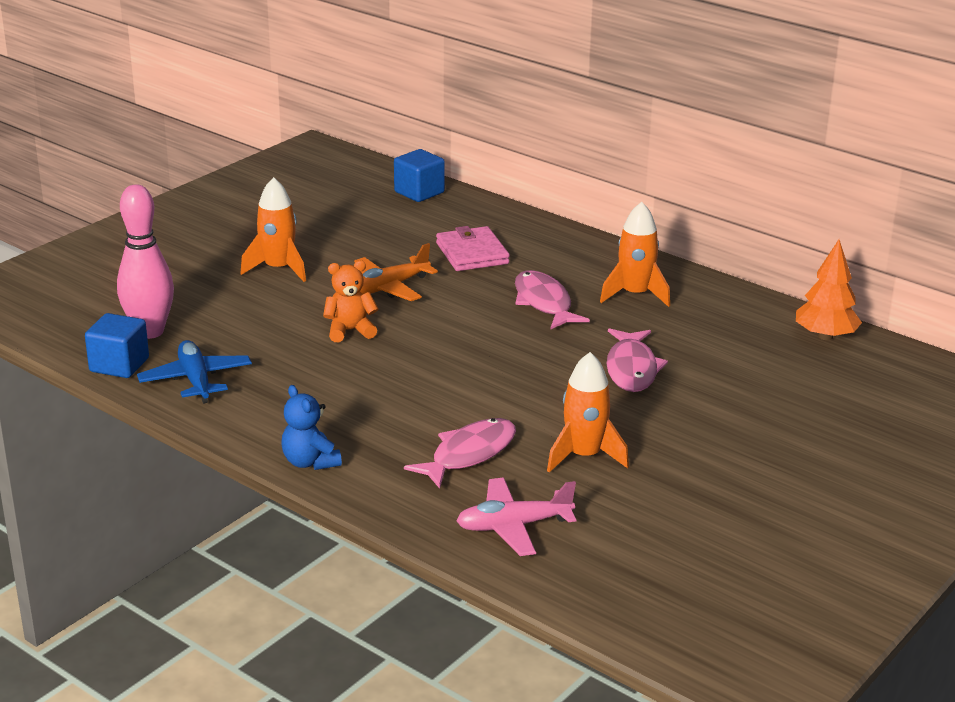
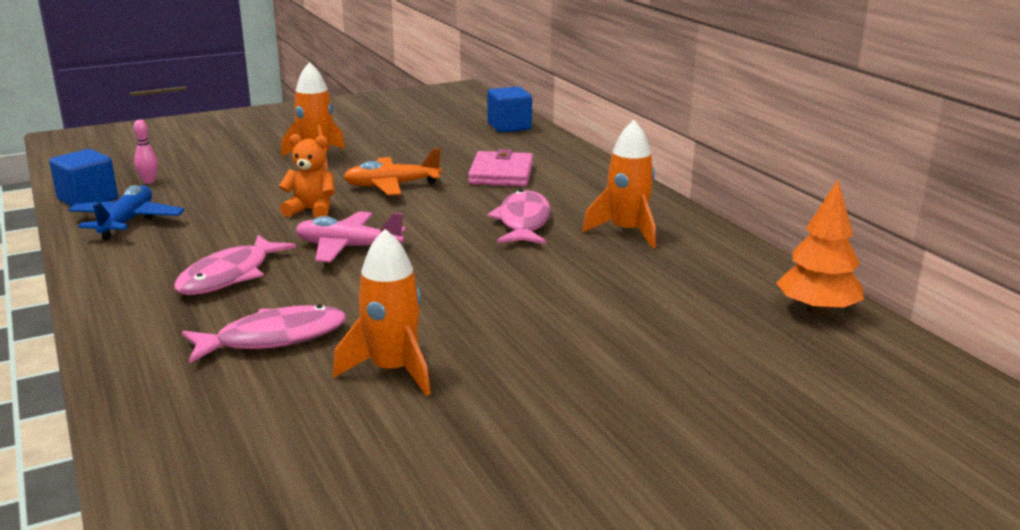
camera: 25 degrees right, 5 degrees down
(150, 332) = (149, 181): pink bowling pin -> pink bowling pin, size x0.42
(310, 462) = (116, 309): blue teddy bear -> none
(513, 526) = (218, 426): pink plane -> pink plane (348, 247)
(632, 369) = (548, 296): pink fish -> pink fish (229, 276)

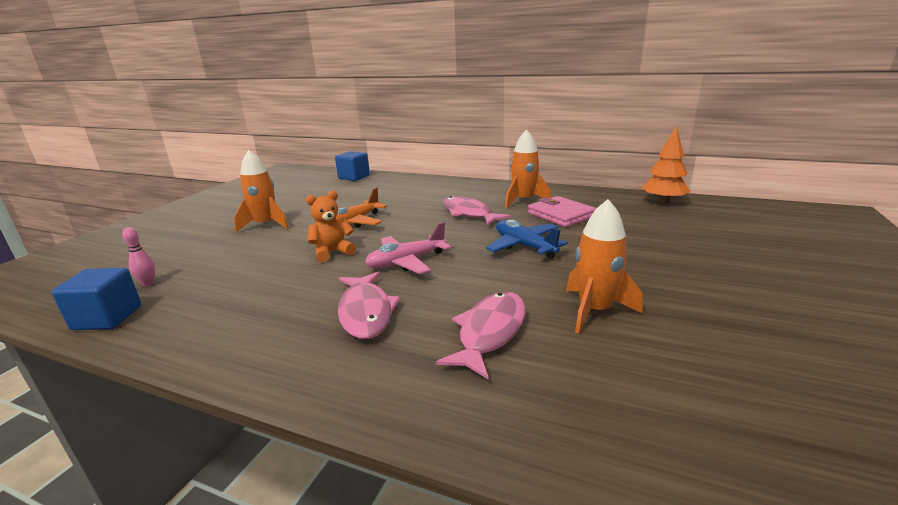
camera: 40 degrees left, 0 degrees up
(127, 222) = (189, 317): blue plane -> blue plane (524, 246)
(501, 174) = (403, 197): pink wallet -> pink wallet (561, 215)

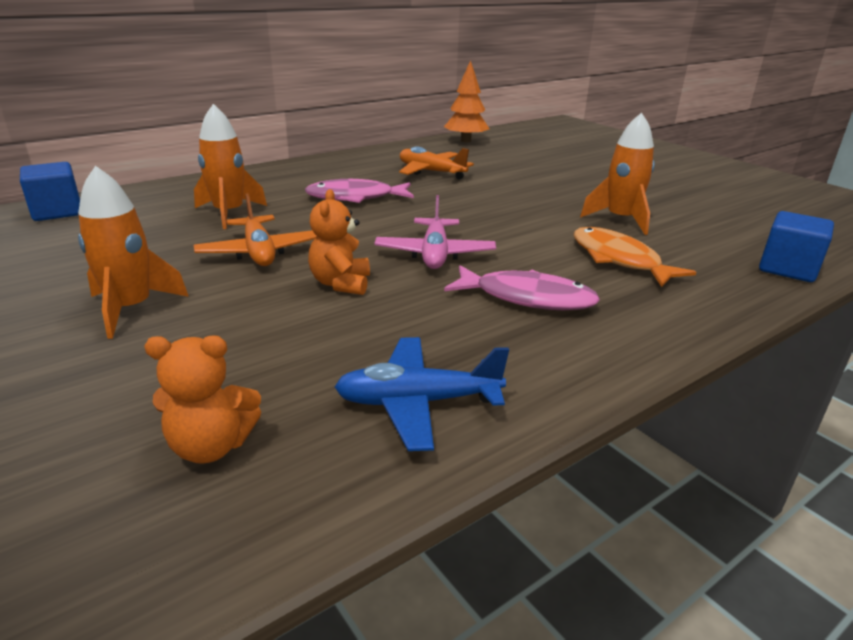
camera: 60 degrees left, 5 degrees up
(107, 318) = (308, 496): blue cube -> blue cube (787, 269)
(148, 283) = (211, 446): pink bowling pin -> orange teddy bear
(490, 332) = (619, 259): pink fish -> orange fish
(524, 201) = (368, 171): orange rocket -> orange rocket (229, 213)
(524, 246) = (477, 203): blue plane -> blue plane (417, 402)
(561, 215) = (431, 172): pink wallet -> orange plane

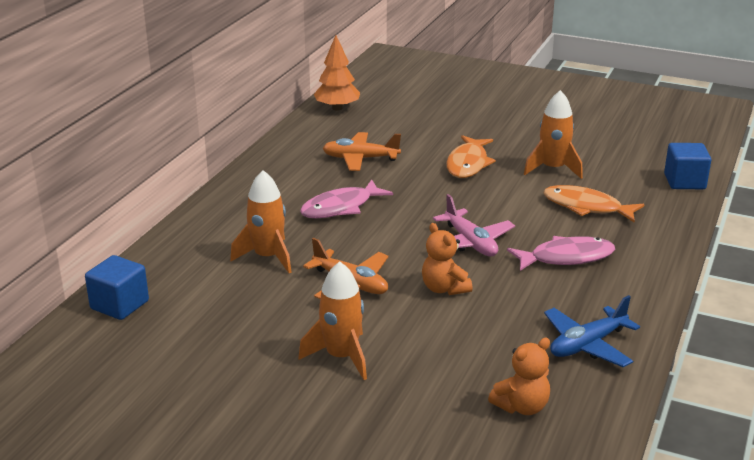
camera: 30 degrees left, 0 degrees up
(530, 196) = (468, 164): none -> orange fish

